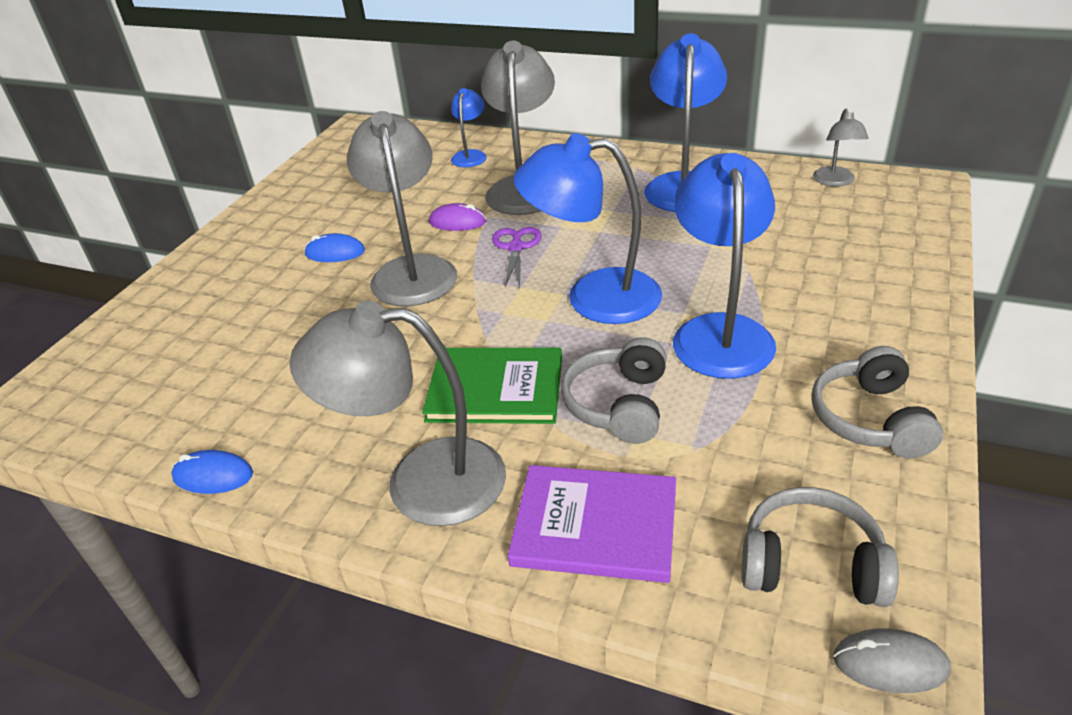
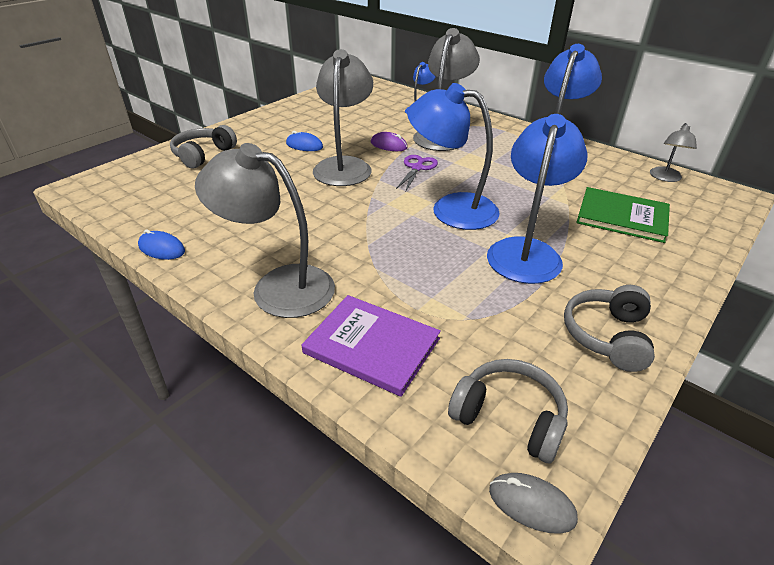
camera: 15 degrees right, 0 degrees up
(495, 389) = (355, 246): green book -> green book (622, 217)
(619, 404) = (430, 277): grey headphones -> grey headphones (203, 155)

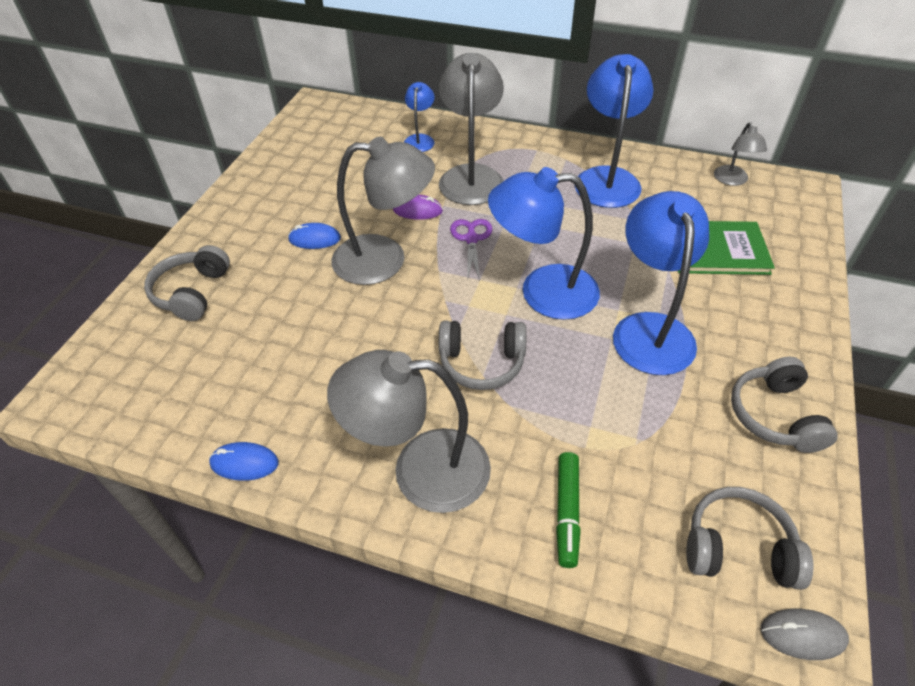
camera: 20 degrees left, 10 degrees up
(344, 166) = (385, 260): grey lamp -> grey lamp turned 105 degrees clockwise
(372, 237) = (481, 362): none -> grey headphones
(372, 345) = (567, 512): purple book -> green marker

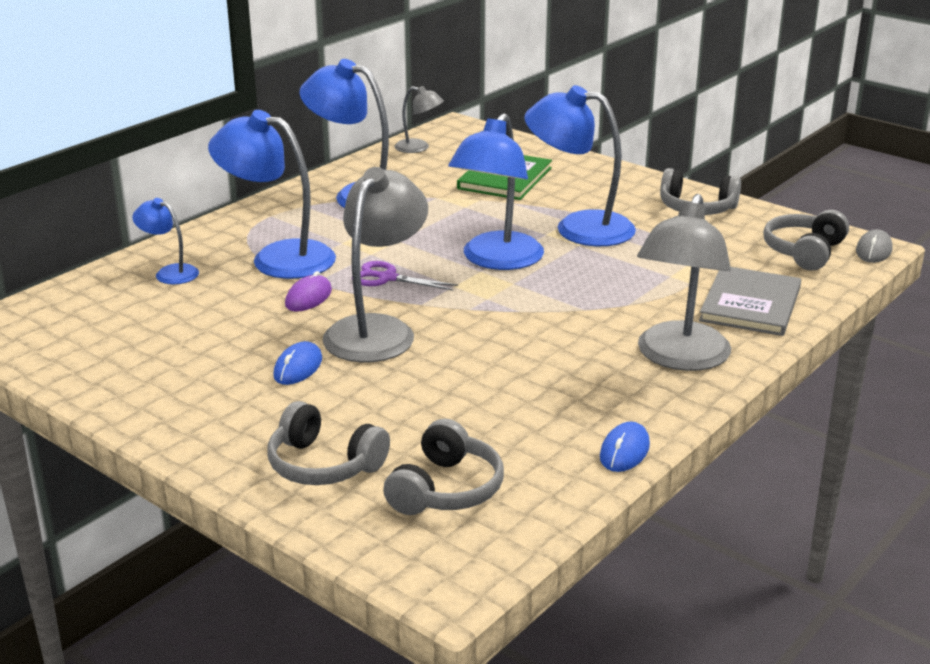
camera: 70 degrees left, 20 degrees down
(471, 176) = (278, 257): grey lamp -> blue lamp
(481, 362) = (568, 306): grey headphones -> grey headphones (445, 489)
(567, 512) = (750, 304): green marker -> grey book

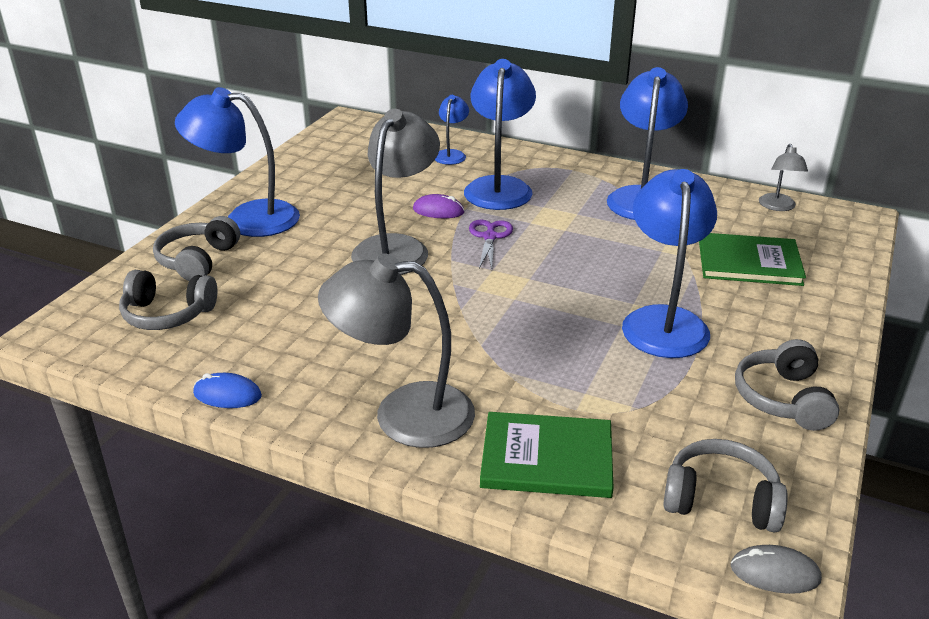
camera: 75 degrees right, 5 degrees up
(298, 367) = (328, 227): blue mouse -> none
(377, 330) = (397, 248): grey lamp -> grey lamp turned 75 degrees counterclockwise
(496, 260) = (556, 283): blue lamp -> blue lamp (247, 218)
(750, 304) = (547, 458): grey book -> green book

